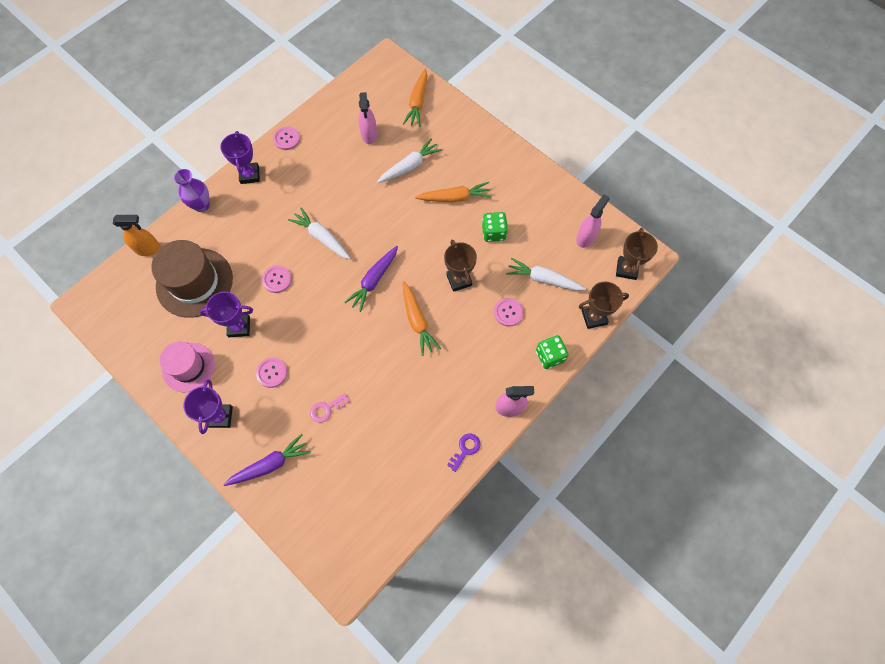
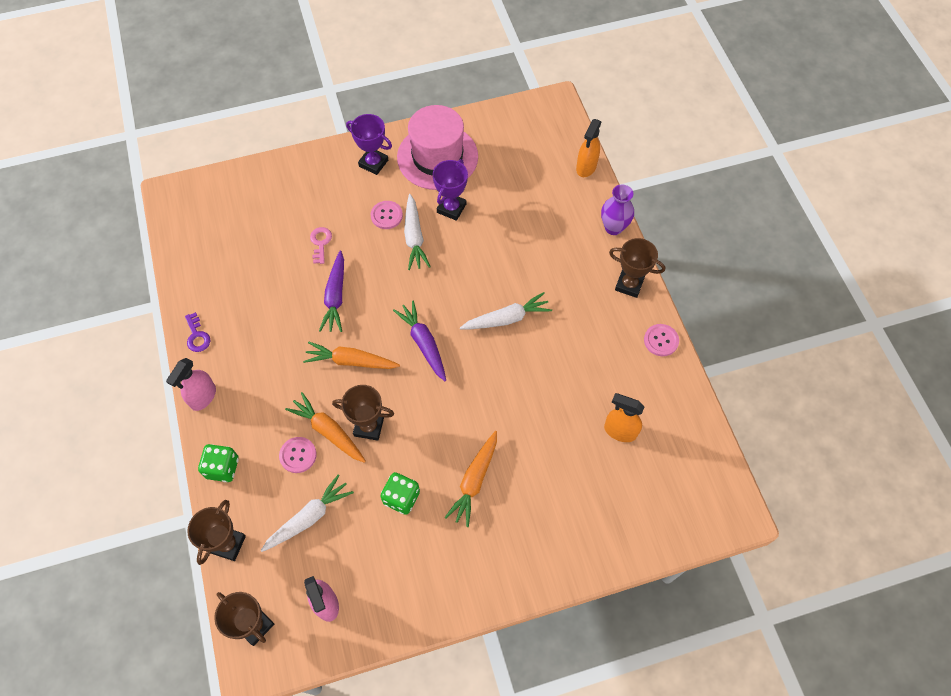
camera: 120 degrees right, 5 degrees down
(188, 367) = (437, 157): pink hat -> pink hat, size x1.54
(194, 282) = (524, 191): brown hat -> none
(250, 175) = (629, 285): purple trophy -> brown trophy
(270, 464) = (304, 182): purple carrot -> purple carrot (335, 297)
(277, 279) = (482, 258): pink button -> none
(369, 135) = (620, 431): pink spray bottle -> orange spray bottle
(410, 166) = (548, 454): white carrot -> white carrot (414, 237)
(417, 102) = (642, 514): orange carrot -> orange carrot (328, 431)

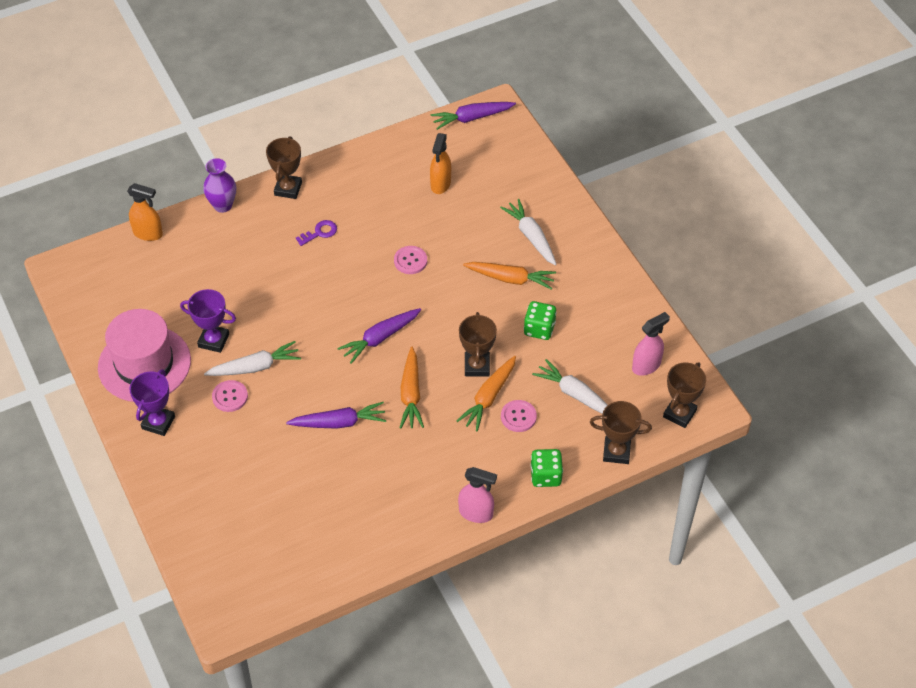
camera: 100 degrees left, 10 degrees down
(197, 336) = (407, 538): purple key -> purple key (319, 232)
(320, 243) = (273, 451): pink key -> none
(507, 318) = (341, 276): white carrot -> white carrot (531, 236)
(661, 340) = (345, 162): pink button -> pink button (410, 261)
(719, 482) = (472, 118): none -> purple carrot

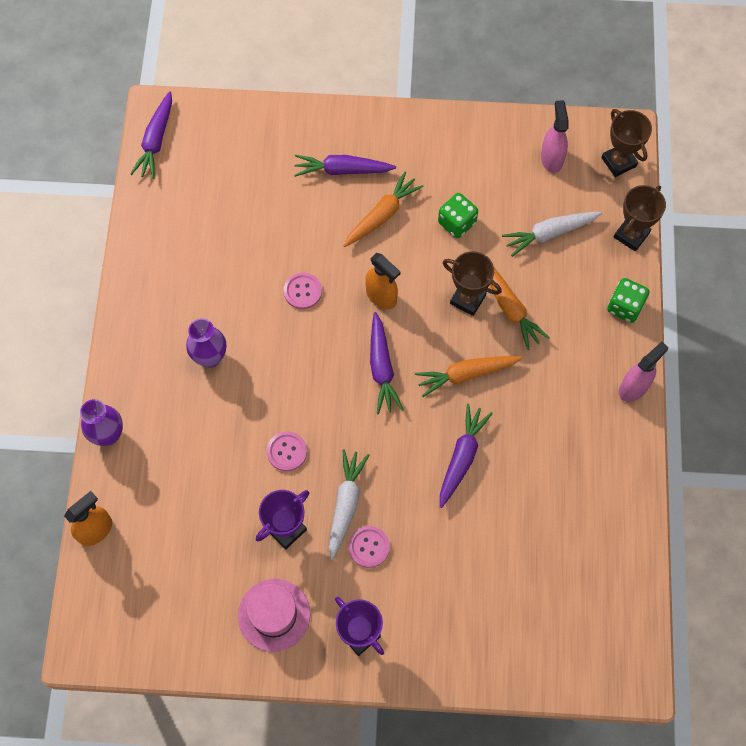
camera: 60 degrees left, 15 degrees up
(144, 364) = (274, 615): pink hat -> pink hat, size x0.65
(288, 189) = (130, 359): brown trophy -> none
(319, 232) = (210, 357): purple key -> purple vase
(411, 394) = (466, 374): orange carrot -> orange carrot turned 135 degrees clockwise
(440, 184) = (222, 214): orange spray bottle -> orange spray bottle (381, 296)
(518, 417) = (546, 294): pink button -> pink button (287, 452)
(531, 236) = (342, 170): white carrot -> purple carrot

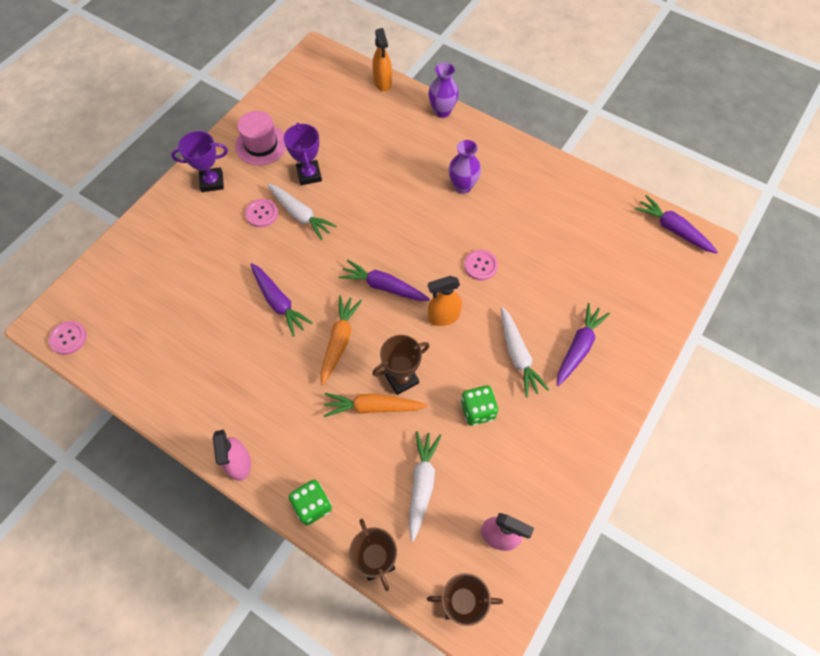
camera: 120 degrees right, 5 degrees down
(287, 452) = (362, 199): pink button -> pink button (68, 338)
(382, 215) = (517, 355): orange carrot -> white carrot

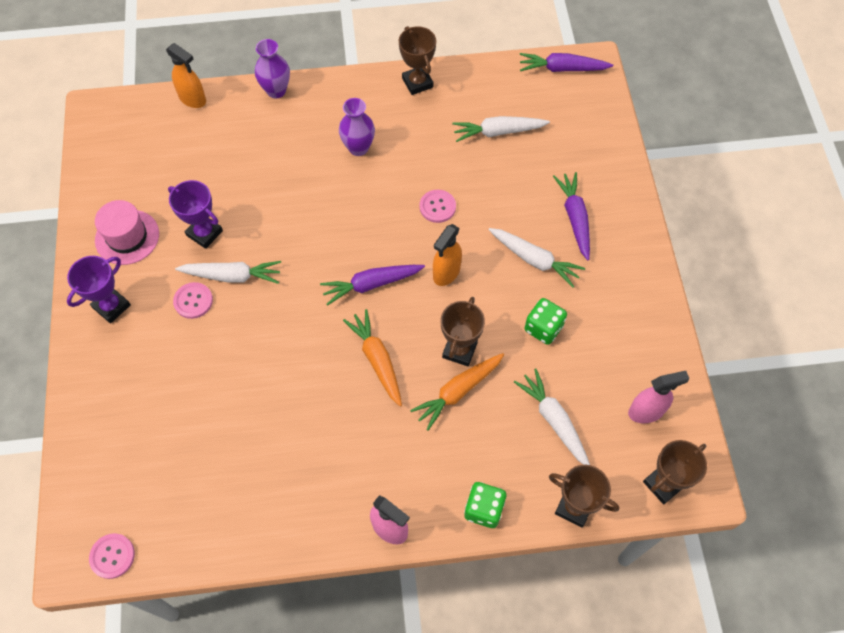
camera: 40 degrees left, 0 degrees up
(278, 302) = (289, 368): purple carrot -> none
(547, 168) = (417, 83): none -> brown trophy
(577, 243) = (498, 132): none -> white carrot

